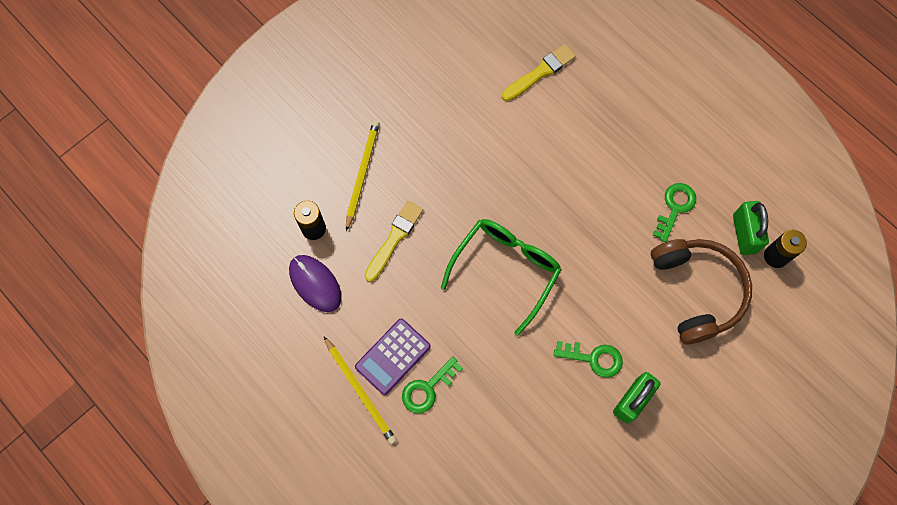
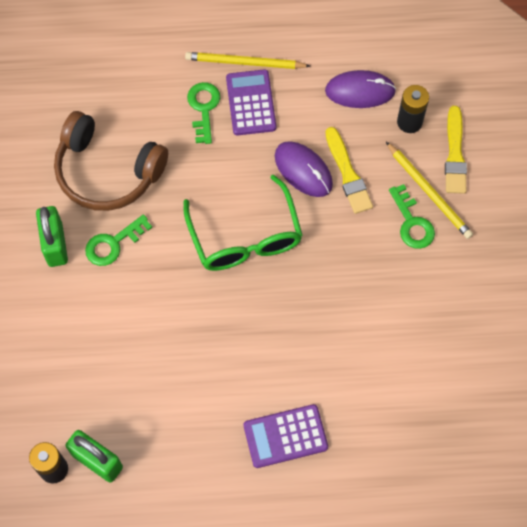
camera: 130 degrees right, 5 degrees down
(418, 272) = (303, 170): none -> purple mouse
(540, 72) = (406, 417): yellow brush -> yellow brush (455, 154)
(619, 133) = (285, 436): none -> purple calculator
(675, 207) = (174, 422): green key -> green key (412, 223)
(697, 291) = (88, 373): brown headphones -> brown headphones (107, 171)

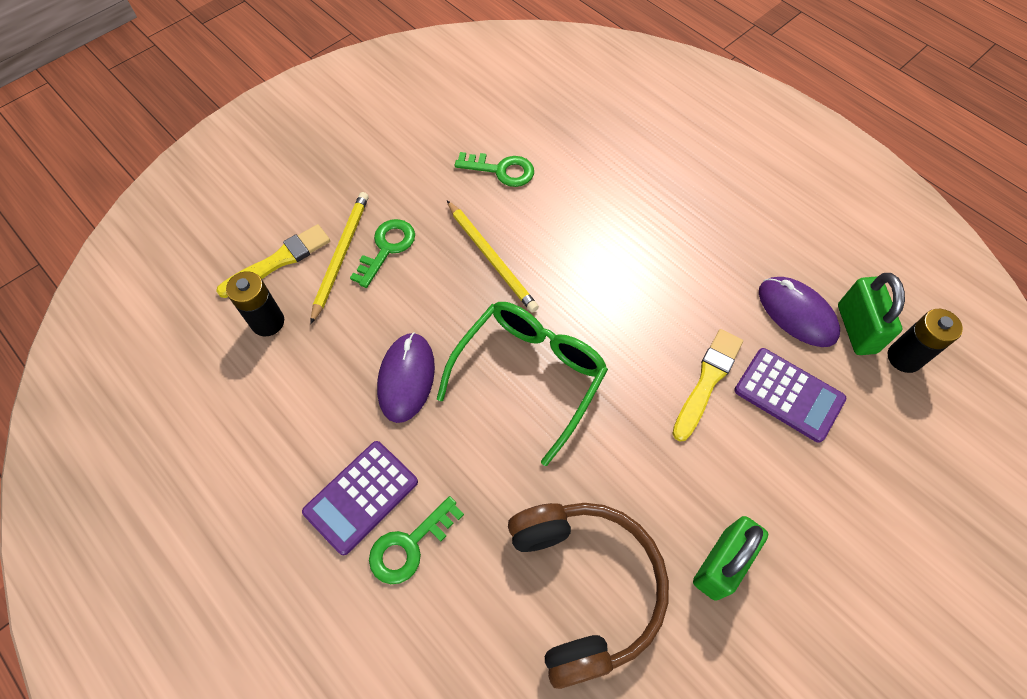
camera: 130 degrees left, 5 degrees down
(113, 244) = (659, 499): green key -> green key (502, 170)
(244, 63) = (307, 550): yellow pencil -> yellow pencil (491, 258)
(285, 436) = (676, 209): purple calculator -> purple calculator (788, 395)
(348, 174) = (376, 335): yellow brush -> yellow brush (707, 381)
(360, 91) = (260, 394): purple mouse -> purple mouse (797, 313)

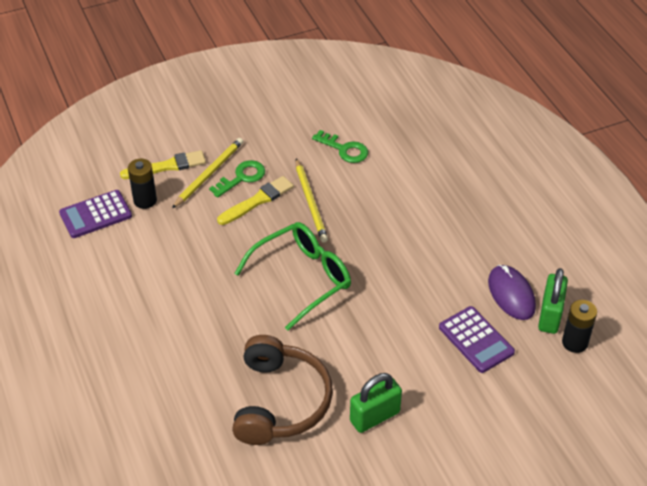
camera: 20 degrees right, 15 degrees down
(361, 497) = (163, 313): purple calculator -> purple calculator (95, 214)
(406, 378) = (220, 257): purple mouse -> none
(409, 546) = (181, 347): green key -> none
(707, 381) = (422, 316): yellow brush -> yellow brush (257, 200)

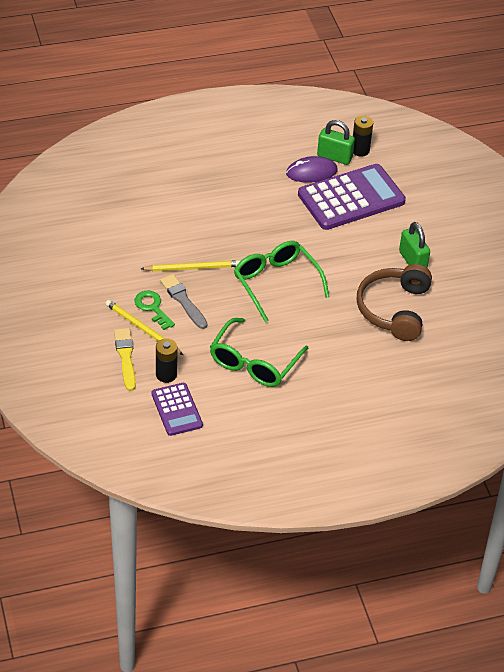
camera: 85 degrees left, 0 degrees up
(171, 271) = (254, 362): none -> green glasses
(257, 200) = (183, 300): yellow brush -> grey brush
(280, 401) = (394, 309): brown headphones -> brown headphones turned 90 degrees counterclockwise
(345, 149) = (134, 238): green key -> none
(476, 340) = (351, 198): purple calculator -> purple calculator, size x1.82

